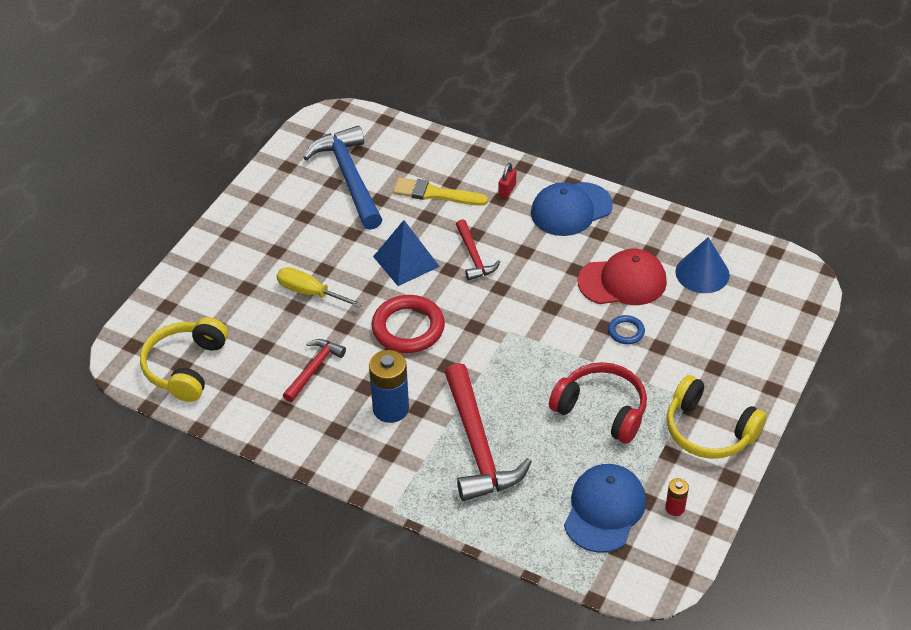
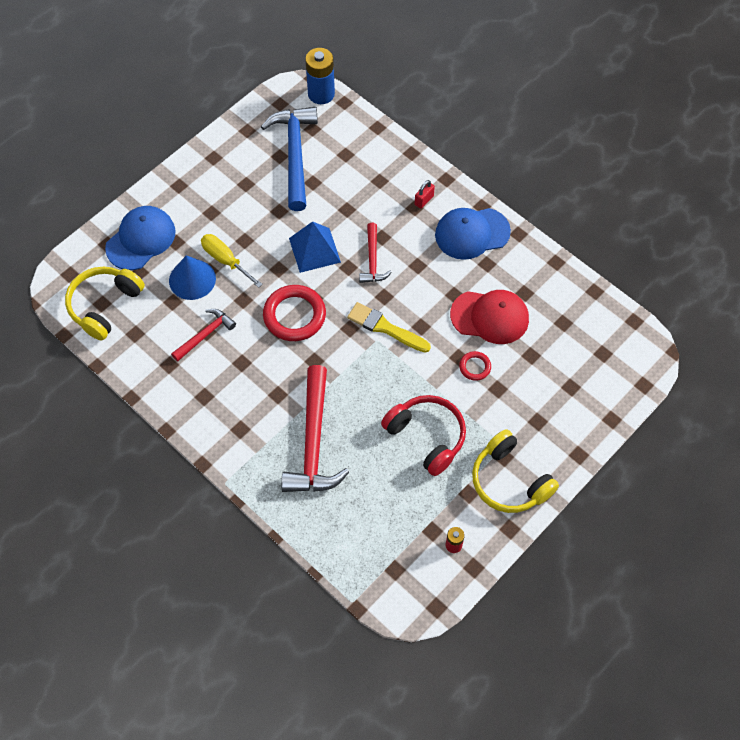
camera: 15 degrees right, 15 degrees up
(391, 409) = (255, 388): blue battery -> blue battery (321, 94)
(435, 194) = (362, 189): yellow brush -> yellow brush (385, 328)
(604, 510) = (395, 530): blue cap -> blue cap (141, 239)
(626, 332) = (475, 367): blue ring -> red ring
(702, 273) = (562, 326): blue cone -> blue cone (192, 279)

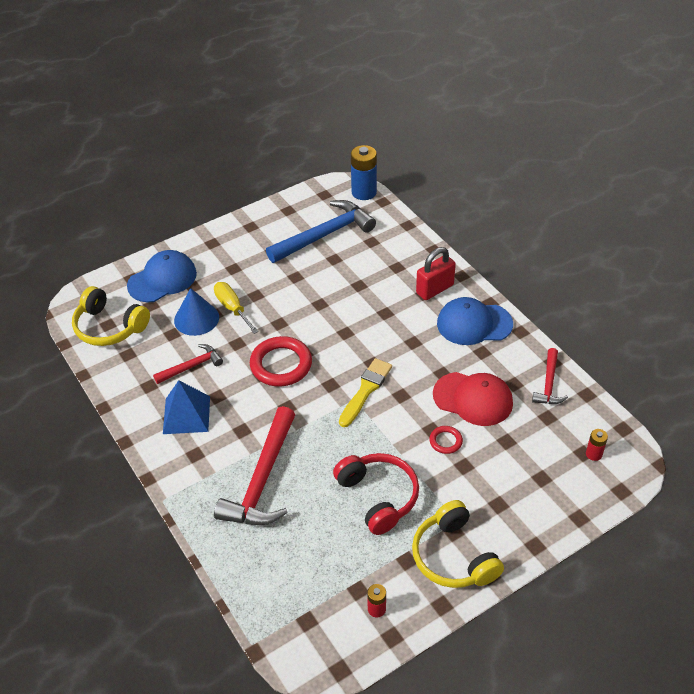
camera: 15 degrees right, 15 degrees down
(105, 306) = (109, 327): yellow headphones -> yellow headphones turned 105 degrees counterclockwise
(294, 155) = (324, 235): blue hammer -> blue hammer turned 45 degrees clockwise
(314, 250) = (318, 313): blue pyramid -> blue pyramid (186, 415)
(372, 260) = (371, 330): red hammer -> red hammer (549, 384)
(385, 328) = (365, 390): yellow brush -> yellow brush turned 75 degrees clockwise
(424, 200) = (435, 289): red padlock -> red padlock, size x1.83
(612, 353) = (593, 454): none -> red battery

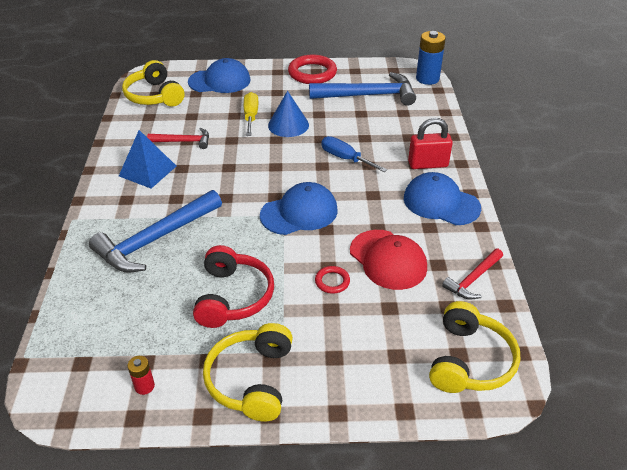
camera: 30 degrees right, 5 degrees down
(196, 318) = (218, 113): blue cone -> blue cone (288, 125)
(262, 480) = (155, 240): red hammer -> blue hammer
(281, 364) = (249, 167): red ring -> red ring (312, 73)
(360, 315) = (345, 158): none -> blue screwdriver
(365, 390) = (299, 213): yellow brush -> blue cap
(593, 454) = (469, 360): red battery -> yellow headphones

